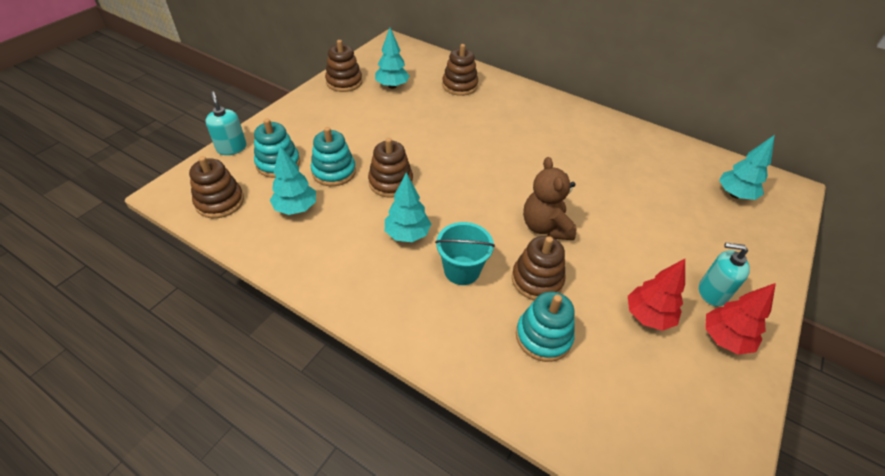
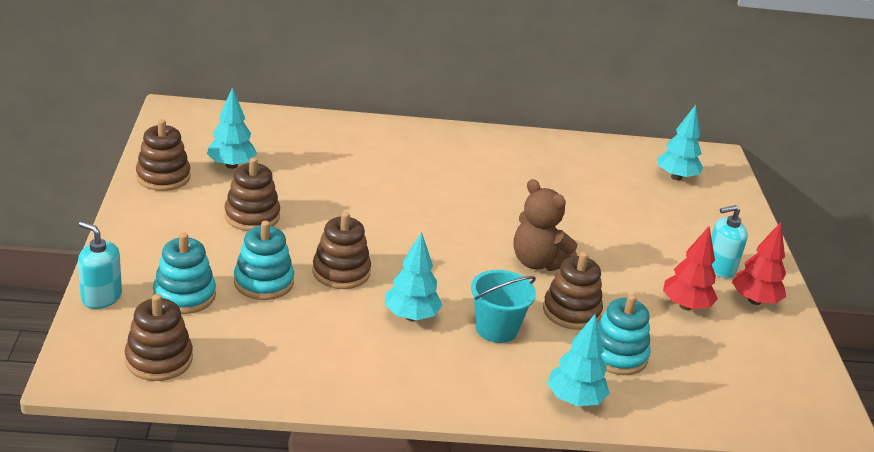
camera: 35 degrees left, 15 degrees down
(296, 208) = (261, 334): turquoise tree -> turquoise tree (574, 400)
(459, 86) = (314, 143): brown stacking toy -> brown stacking toy (252, 216)

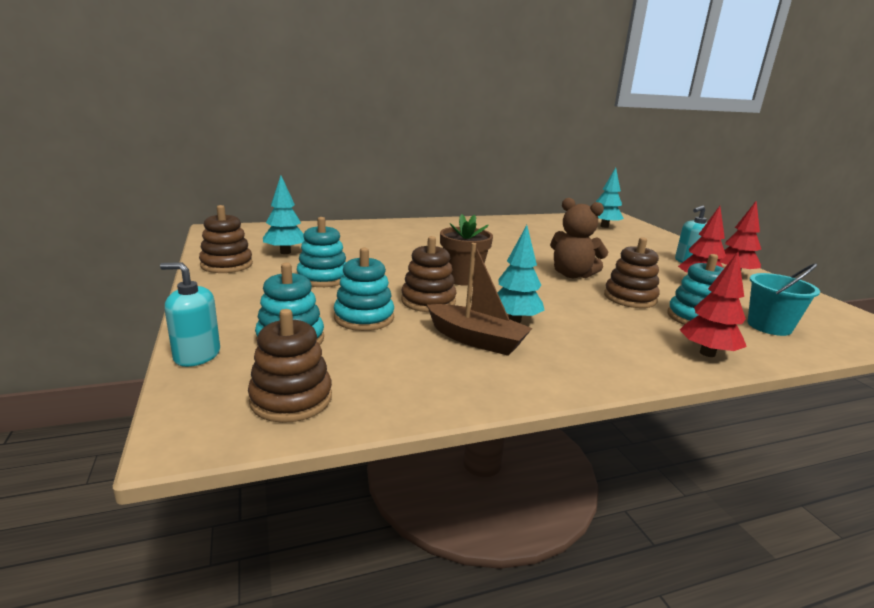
camera: 15 degrees left, 10 degrees down
(252, 216) = (323, 278): brown stacking toy -> turquoise stacking toy
(353, 333) = (476, 340): none -> brown boat
(402, 245) = (462, 279): none -> brown flower pot
(496, 329) = (590, 317): turquoise bucket -> turquoise bucket (769, 326)
(574, 400) = (707, 353): turquoise tree -> red tree

